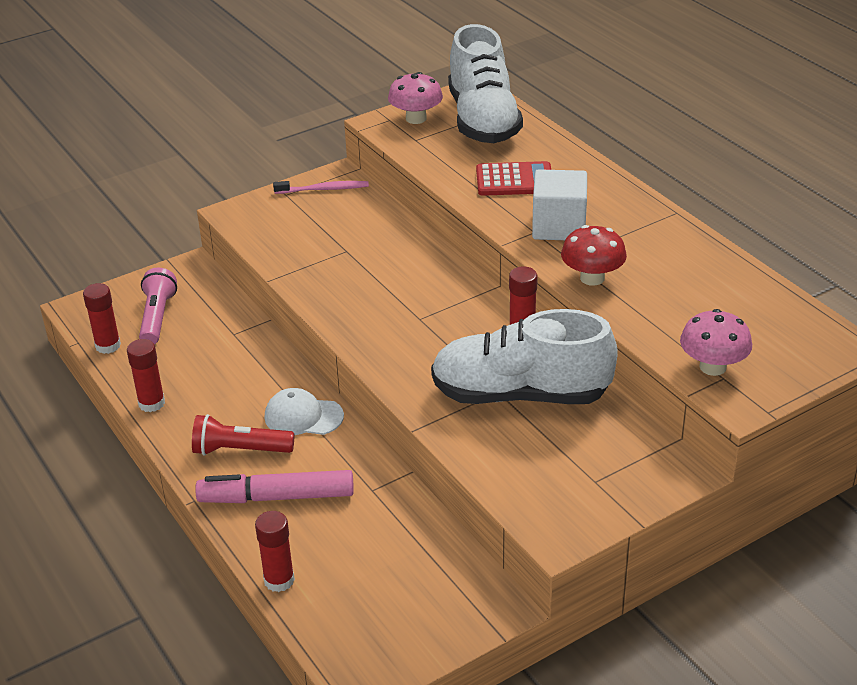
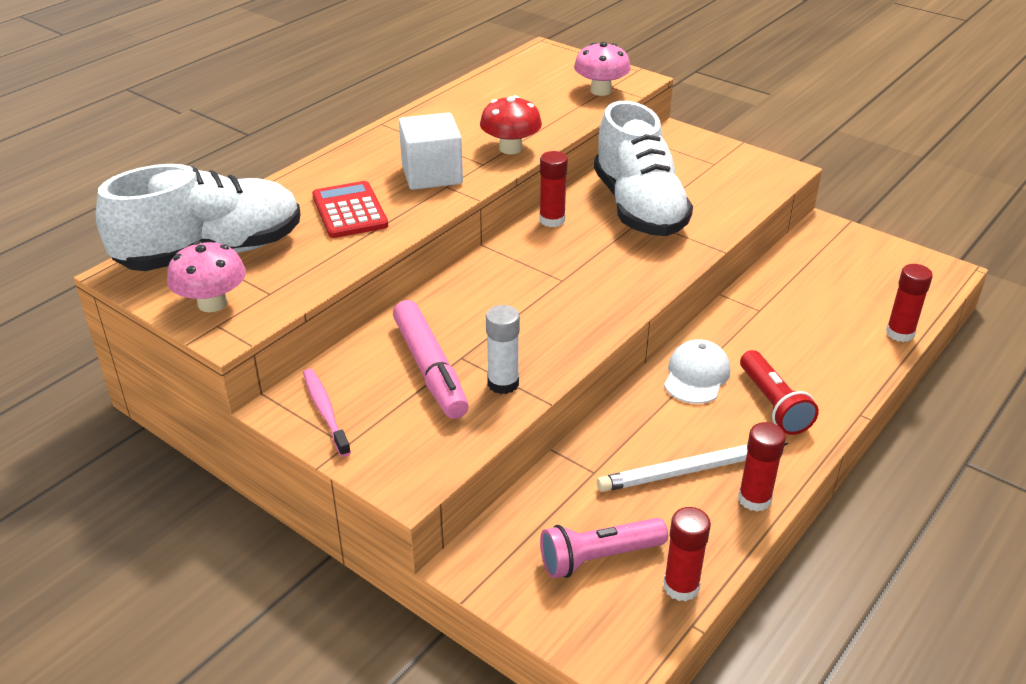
camera: 110 degrees left, 0 degrees up
(202, 379) = (689, 470): none -> white pencil
(276, 497) = (813, 361): pink marker -> pink marker (430, 368)
(303, 263) = (503, 383): none -> white glue stick
(303, 416) = (696, 375): white cap -> white cap turned 150 degrees counterclockwise

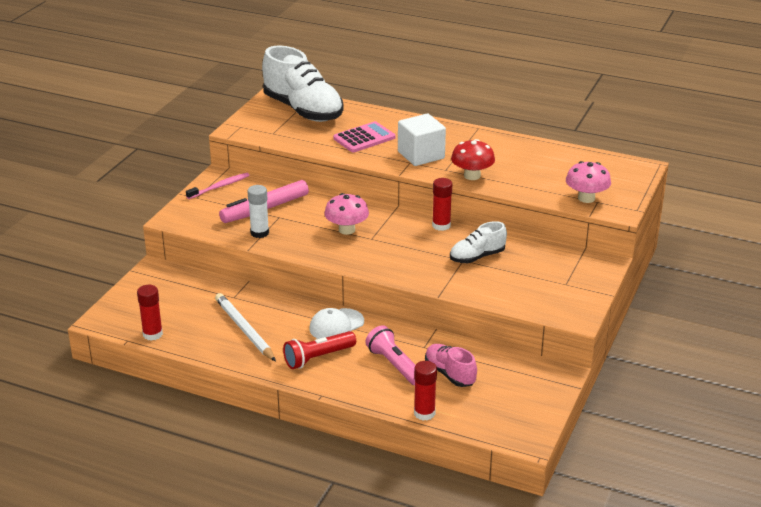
camera: 75 degrees right, 5 degrees down
(212, 303) = (257, 121): pink mushroom -> pink mushroom (347, 230)
(349, 211) = (364, 138): red calculator -> pink calculator
(599, 557) = (168, 306): pink flashlight -> pink flashlight (394, 365)
(638, 208) = (477, 257): white shoe -> white shoe, size x0.51
(696, 375) = (336, 325): white cap -> white cap turned 135 degrees clockwise
(754, 499) = (226, 355): red glue stick -> none
(820, 300) = (450, 374): none -> pink shoe

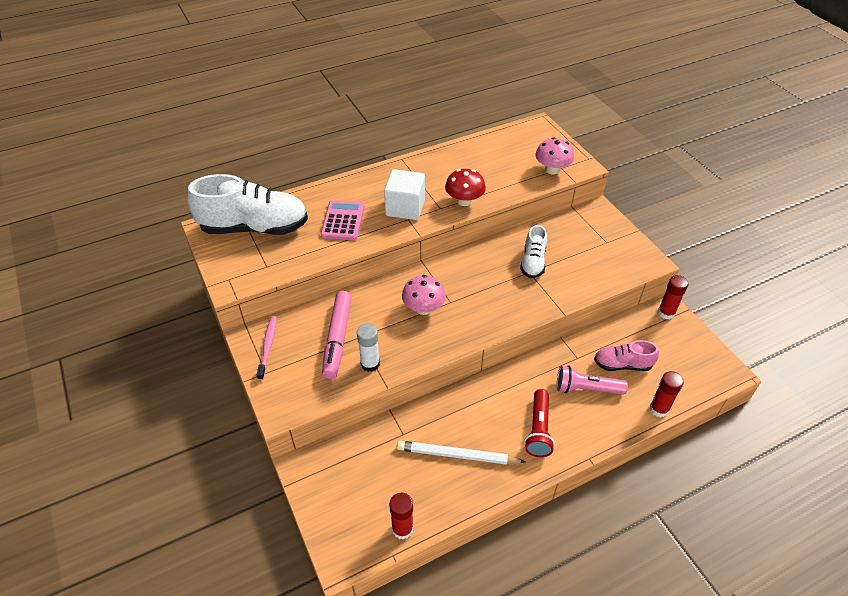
camera: 50 degrees left, 15 degrees up
(336, 325) = (505, 391): white cap -> none
(441, 225) = (473, 255): red glue stick -> red glue stick (666, 313)

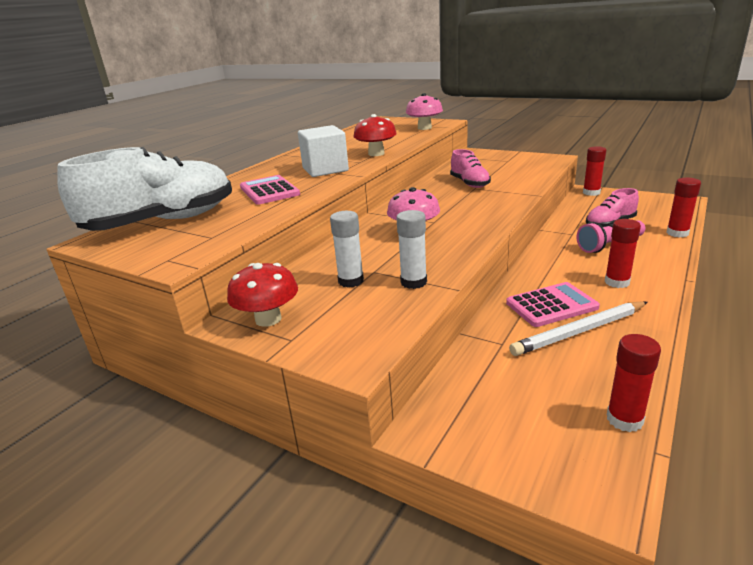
camera: 30 degrees left, 20 degrees down
(268, 347) = (268, 319): pink toothbrush -> red mushroom
(338, 338) = (351, 281): pink marker -> white glue stick
(469, 422) = (551, 305): none -> pink calculator
(533, 262) = (469, 183): white shoe -> pink shoe
(538, 429) = (617, 282): red flashlight -> red glue stick

